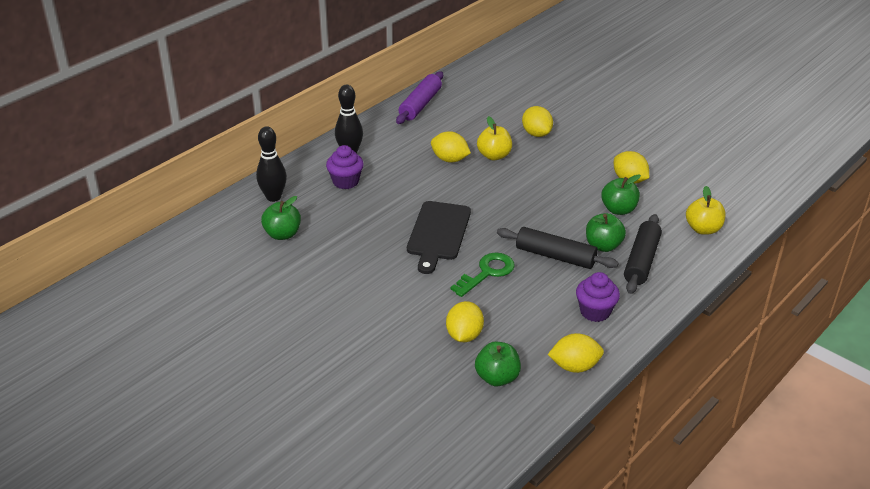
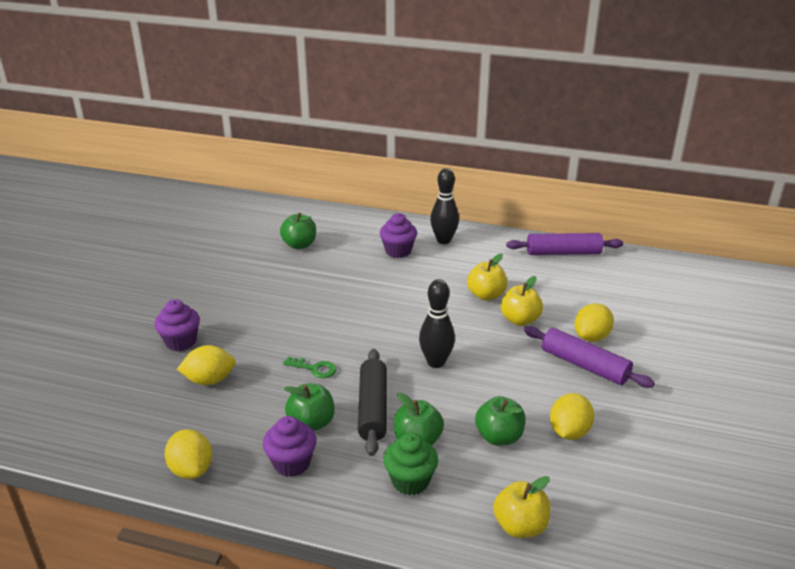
camera: 65 degrees right, 5 degrees down
(273, 197) = (347, 226): black bowling pin -> black bowling pin (436, 362)
(392, 343) = (181, 342): none -> purple cupcake
(438, 233) = (357, 322): black cutting board -> none
(450, 159) = (486, 295): yellow lemon -> yellow apple
(487, 273) = (314, 368): green key -> green key, size x0.64
(497, 378) = (154, 418): green apple -> green apple (311, 423)
(566, 148) = (584, 365): none -> purple rolling pin
(641, 261) = (410, 481): black rolling pin -> green cupcake

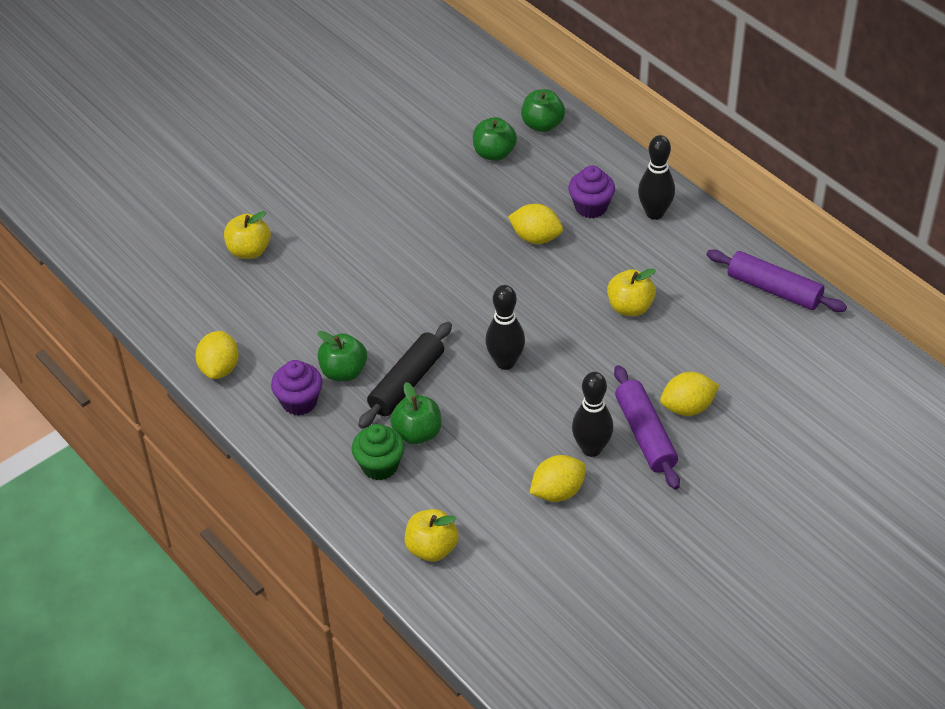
camera: 35 degrees right, 15 degrees up
(181, 342) = (295, 230): purple cupcake -> none
(209, 380) = (291, 286): yellow lemon -> yellow lemon (535, 237)
(314, 368) = (390, 316): green key -> none
(499, 437) = (490, 465): green apple -> green apple (542, 125)
(520, 320) = (634, 353): yellow apple -> yellow apple (249, 251)
(559, 391) = (591, 449): none -> black bowling pin

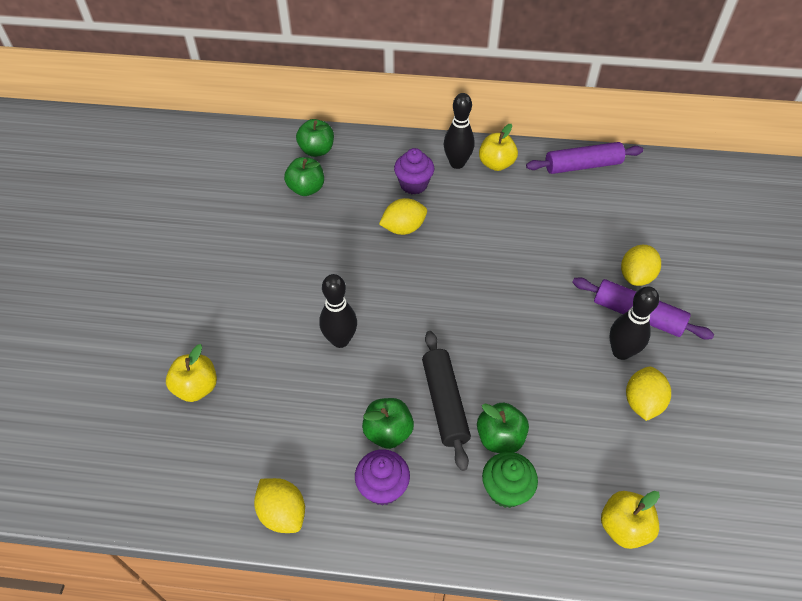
camera: 45 degrees left, 5 degrees up
(505, 362) = (491, 332): black bowling pin -> black bowling pin (340, 340)
(630, 307) = (519, 234): yellow apple -> yellow apple (496, 164)

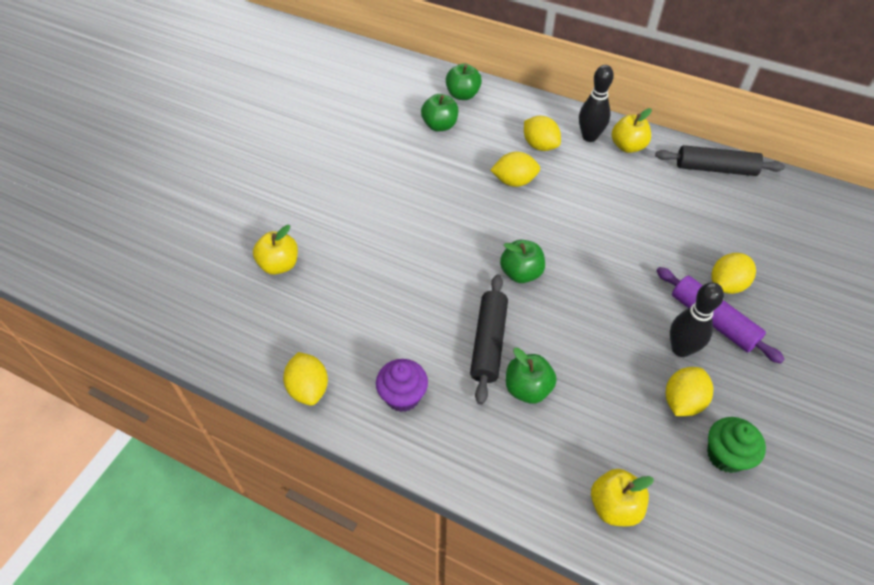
camera: 20 degrees right, 0 degrees up
(340, 340) = (417, 261): black bowling pin -> none
(388, 432) = (427, 351): green apple -> green apple (521, 273)
(413, 184) = (540, 145): purple cupcake -> yellow lemon
(506, 490) = (514, 435): green cupcake -> green cupcake (725, 455)
(582, 165) = (715, 168): purple rolling pin -> black rolling pin

